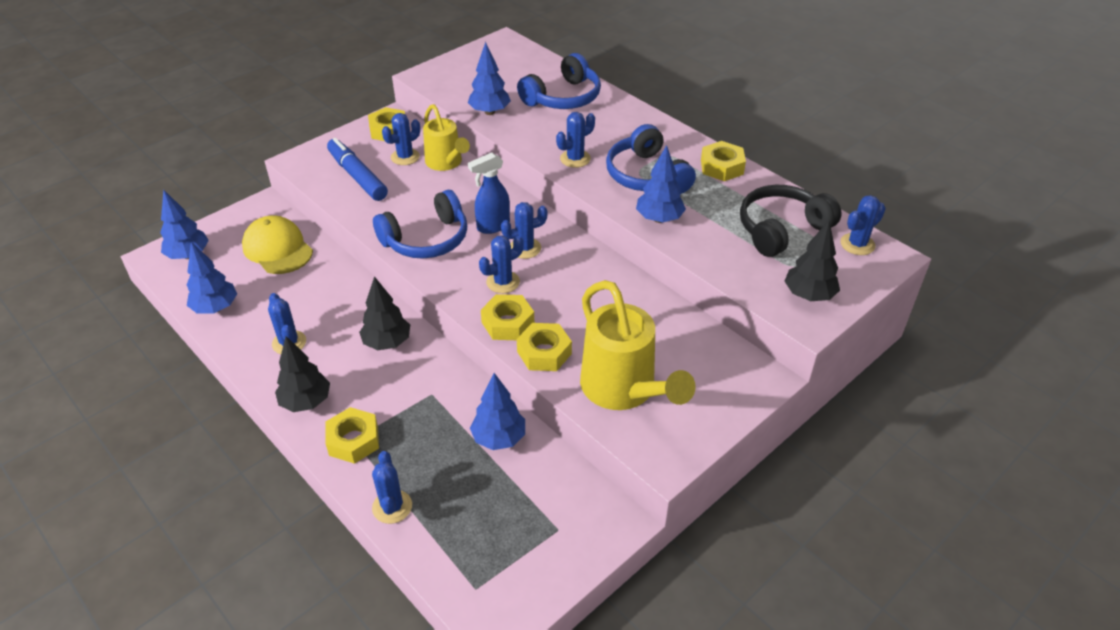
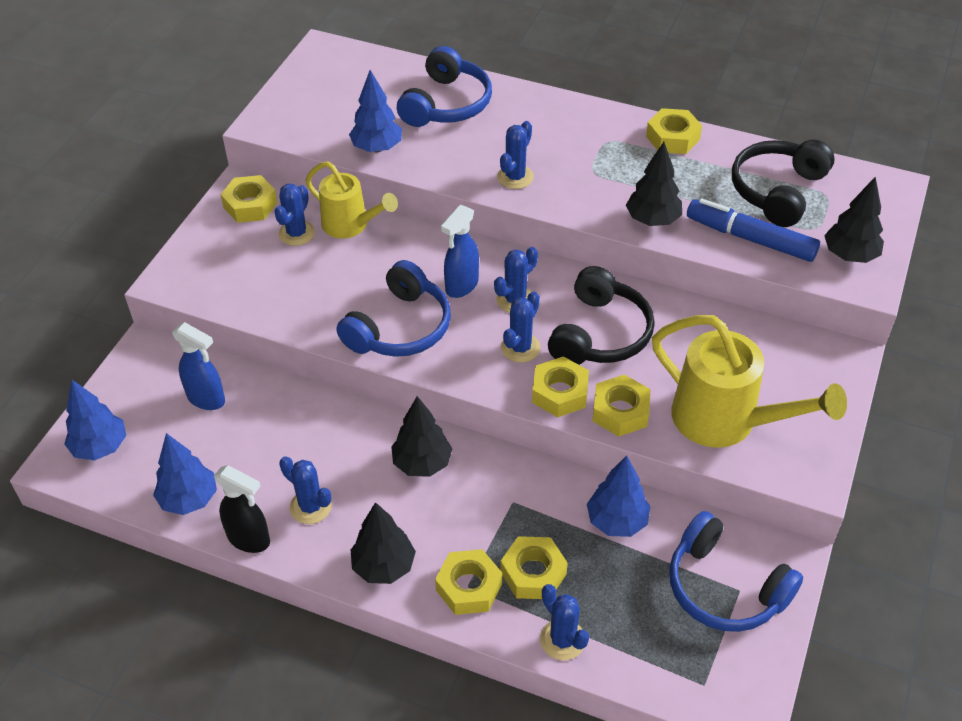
camera: 25 degrees left, 5 degrees up
(233, 348) = (249, 539): none -> black spray bottle
(277, 249) = (206, 399): yellow cap -> blue spray bottle
(357, 176) = (258, 276): blue marker -> blue marker (750, 238)
(407, 450) = (533, 573): none -> yellow nut
(571, 293) = (600, 334): none -> black headphones
(646, 176) = (604, 173): blue headphones -> blue headphones (724, 588)
(659, 219) = (652, 220): blue tree -> black tree
(857, 244) = (857, 183): blue cactus -> none

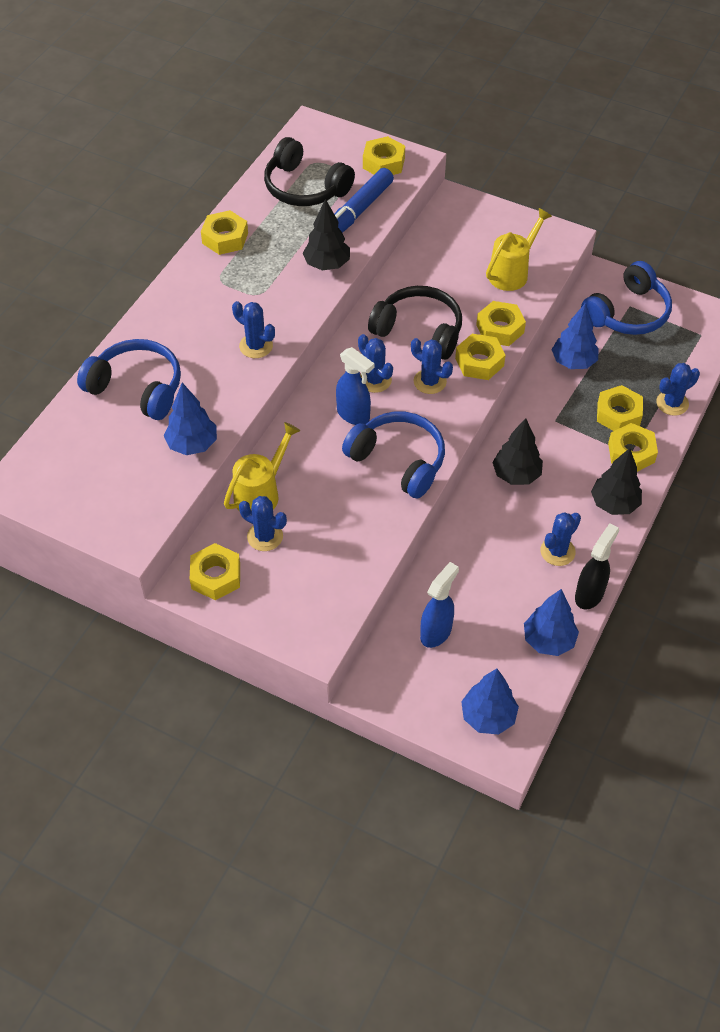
camera: 85 degrees left, 5 degrees up
(726, 421) = (512, 272): yellow watering can -> yellow watering can, size x0.64
(850, 255) = (383, 163): black tree -> yellow nut

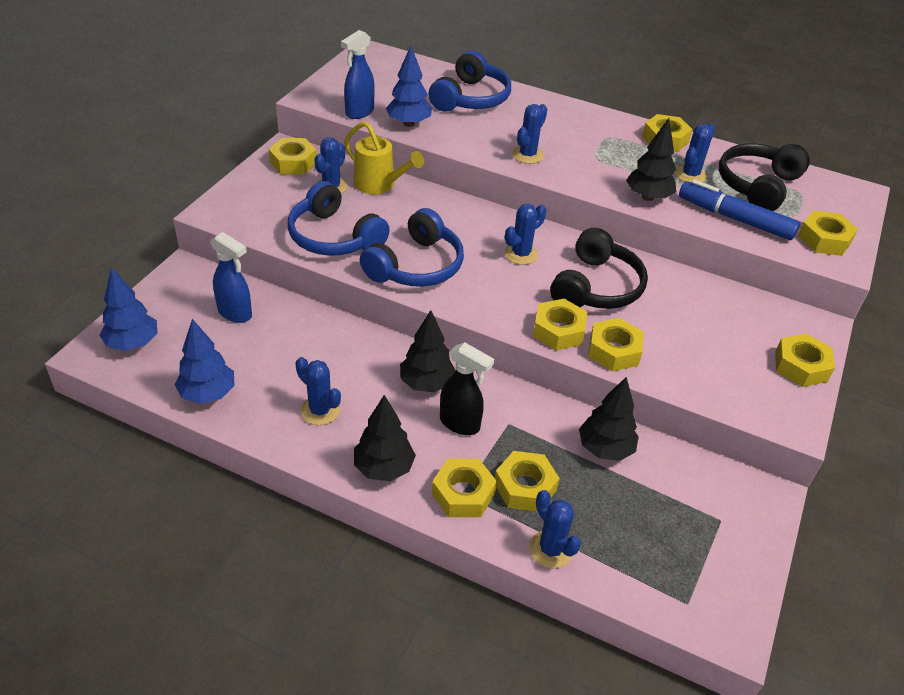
camera: 85 degrees right, 10 degrees down
(353, 415) = (473, 239): blue spray bottle -> blue spray bottle (359, 112)
(430, 381) = (524, 292): blue cactus -> blue cactus (690, 175)
(504, 221) = (800, 366): none -> yellow nut
(512, 272) = (711, 367): yellow watering can -> none
(573, 362) = (605, 449): blue tree -> black tree
(589, 594) = (259, 433): black spray bottle -> black spray bottle (460, 424)
(628, 313) = (706, 516): blue headphones -> blue headphones (334, 237)

